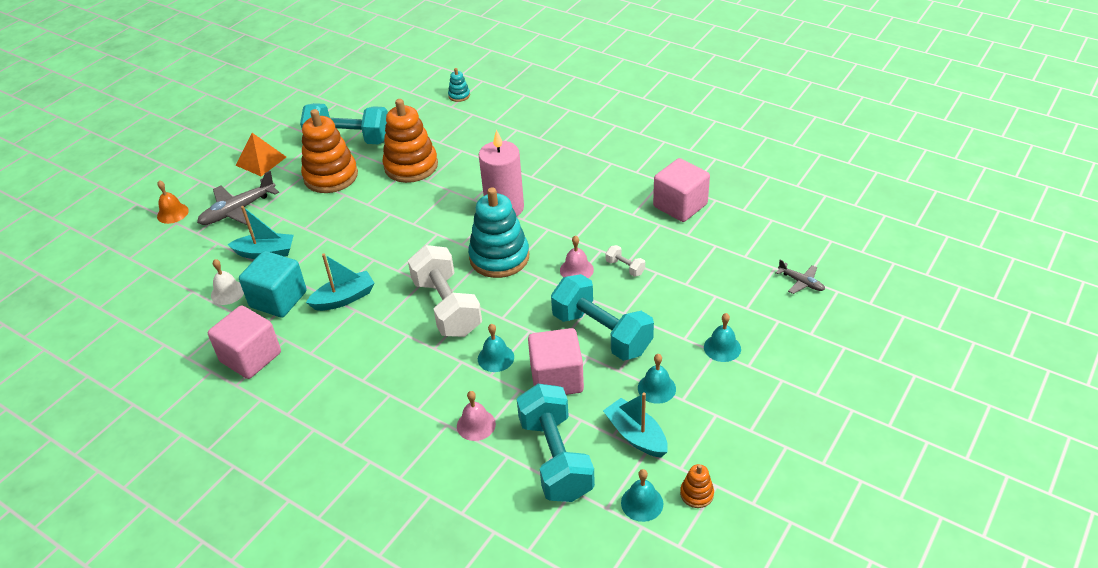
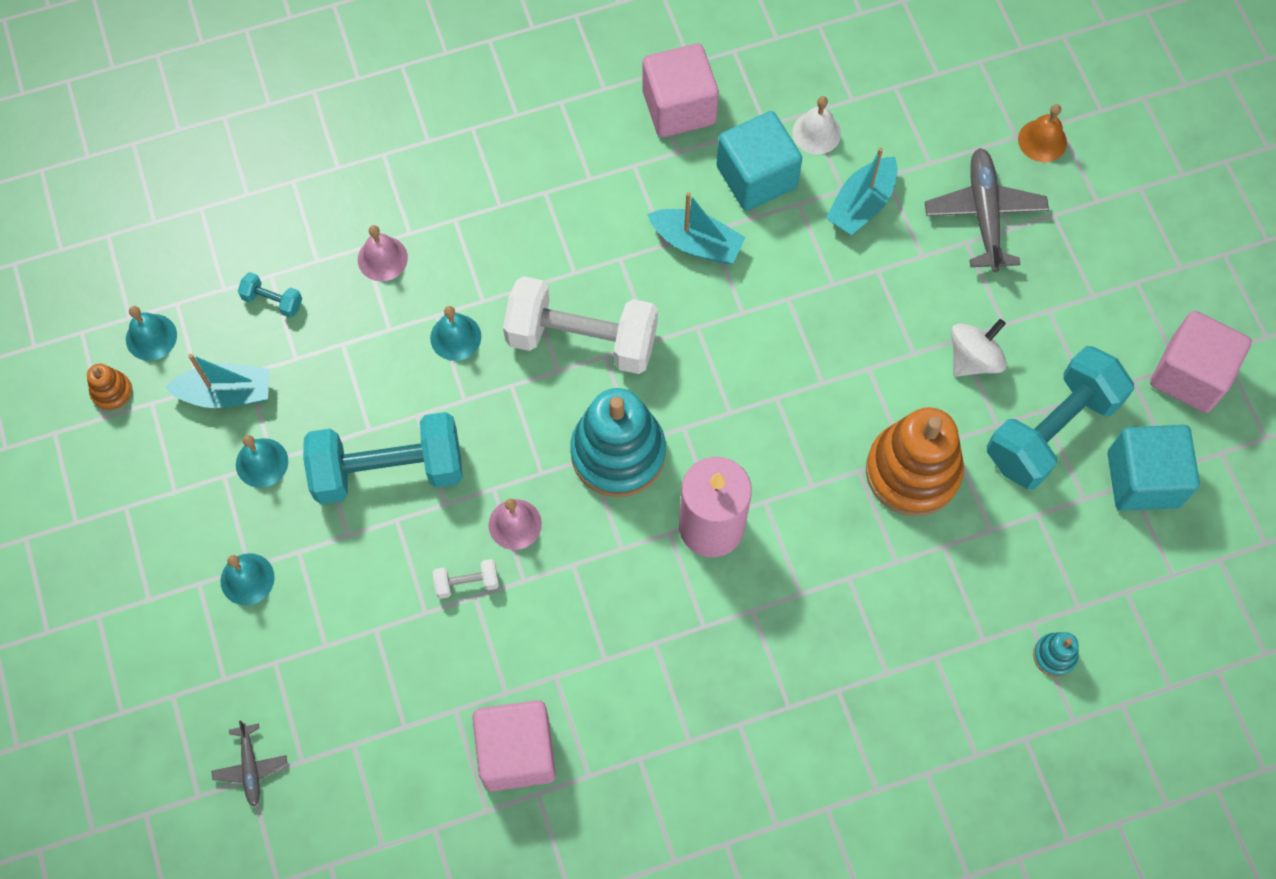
camera: 125 degrees right, 25 degrees up
(261, 161) = (1088, 293): orange pyramid -> none
(331, 176) = (973, 359): orange stacking toy -> white spinning top
(344, 298) = (696, 243): turquoise boat -> turquoise boat turned 75 degrees counterclockwise
(350, 108) = (1143, 479): none -> turquoise cube
(555, 458) = (273, 301): turquoise dumbbell -> turquoise dumbbell, size x0.41
(556, 379) = (369, 375): pink cube -> pink cube (1190, 375)
(801, 282) = (250, 767): grey plane -> grey plane turned 90 degrees counterclockwise

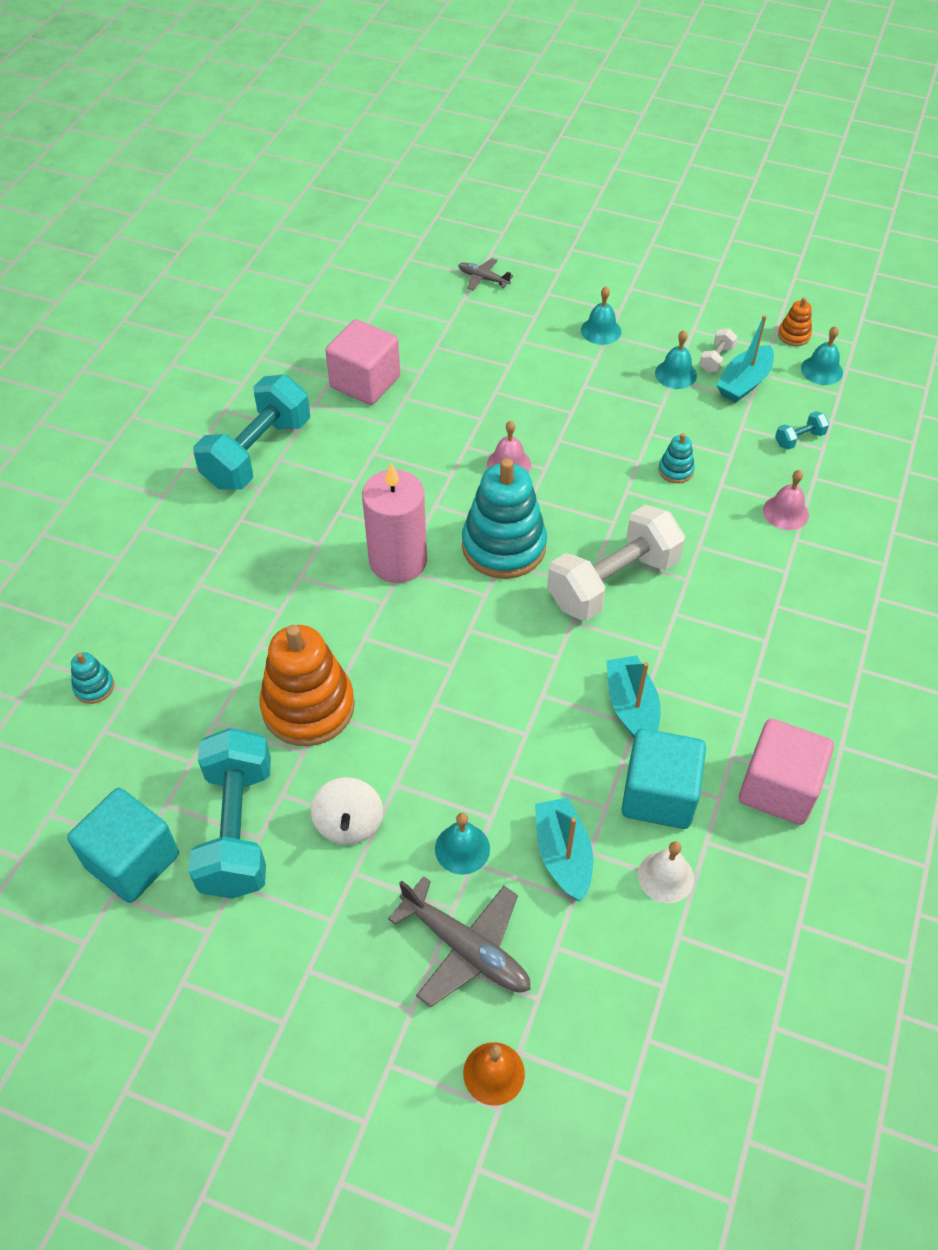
camera: 130 degrees right, 15 degrees down
(388, 470) = (611, 426): turquoise dumbbell -> turquoise dumbbell (257, 453)
(402, 376) = (675, 470): none -> turquoise stacking toy
(455, 337) = (681, 514): turquoise bell -> turquoise bell (462, 848)
(467, 583) = (493, 420): white dumbbell -> white dumbbell (716, 359)
(696, 243) = (631, 707): turquoise boat -> turquoise boat turned 105 degrees clockwise
(1190, 375) = (165, 983): pink cube -> none

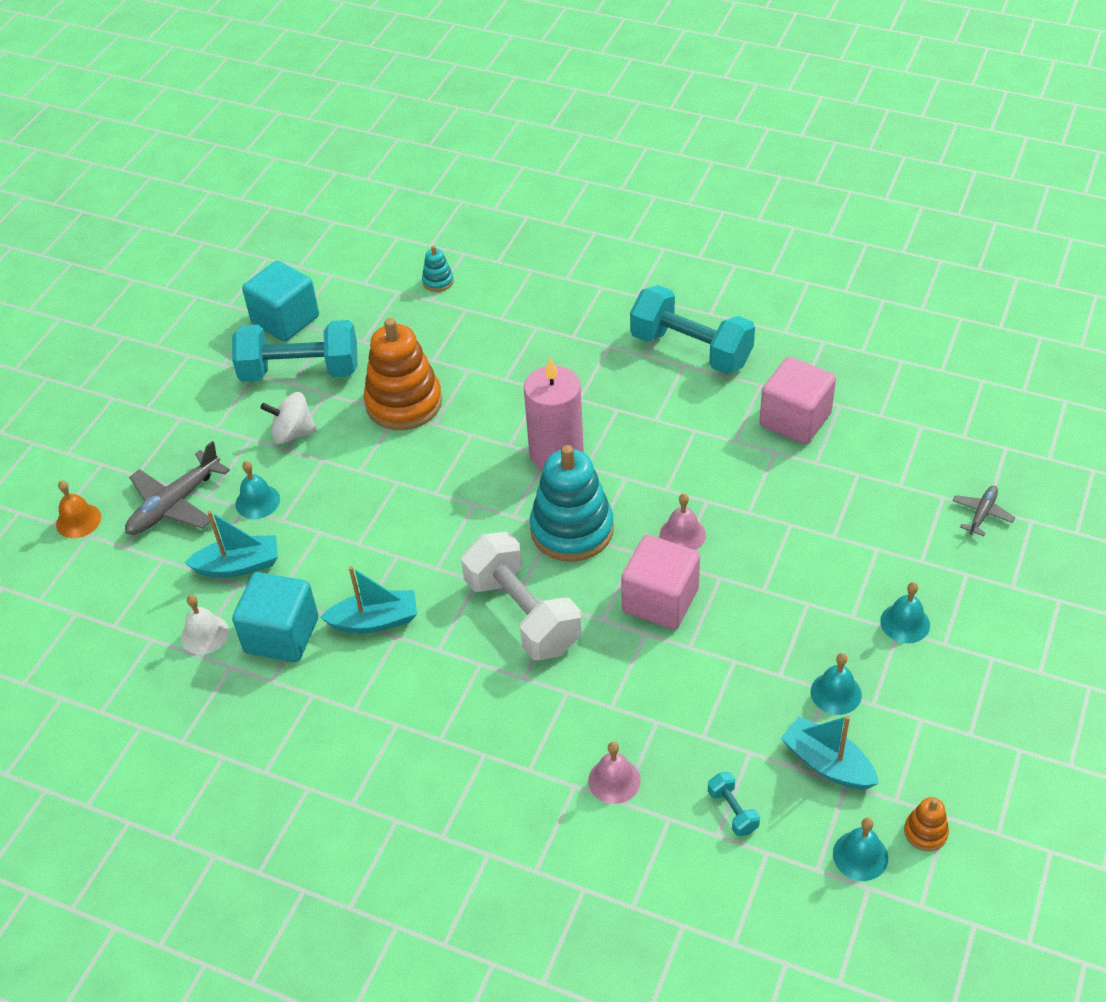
camera: 95 degrees right, 5 degrees down
(675, 470) = (677, 680): turquoise stacking toy -> none
(716, 359) = (868, 738): white dumbbell -> none
(778, 788) = (272, 728): pink cube -> pink cube (660, 600)

